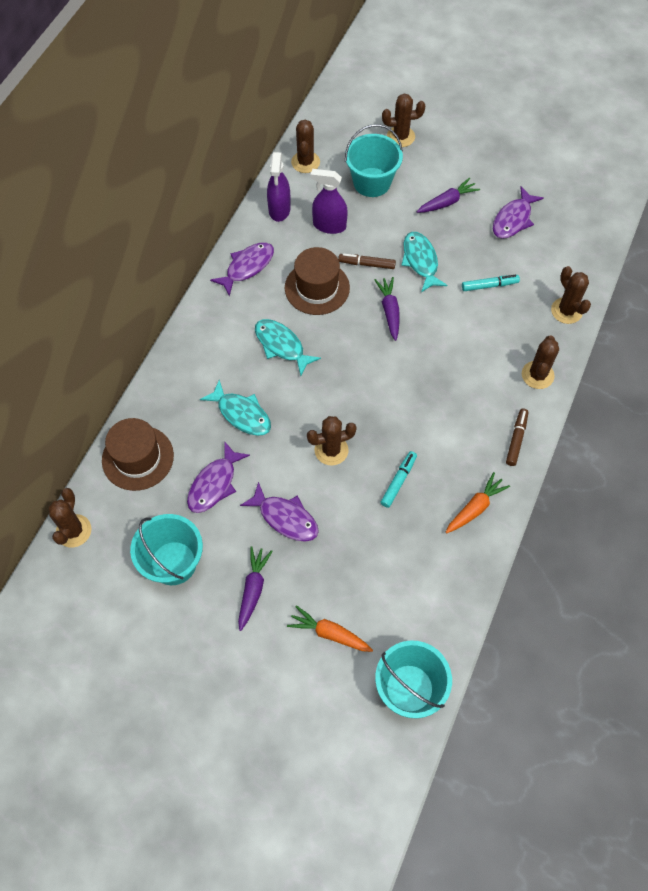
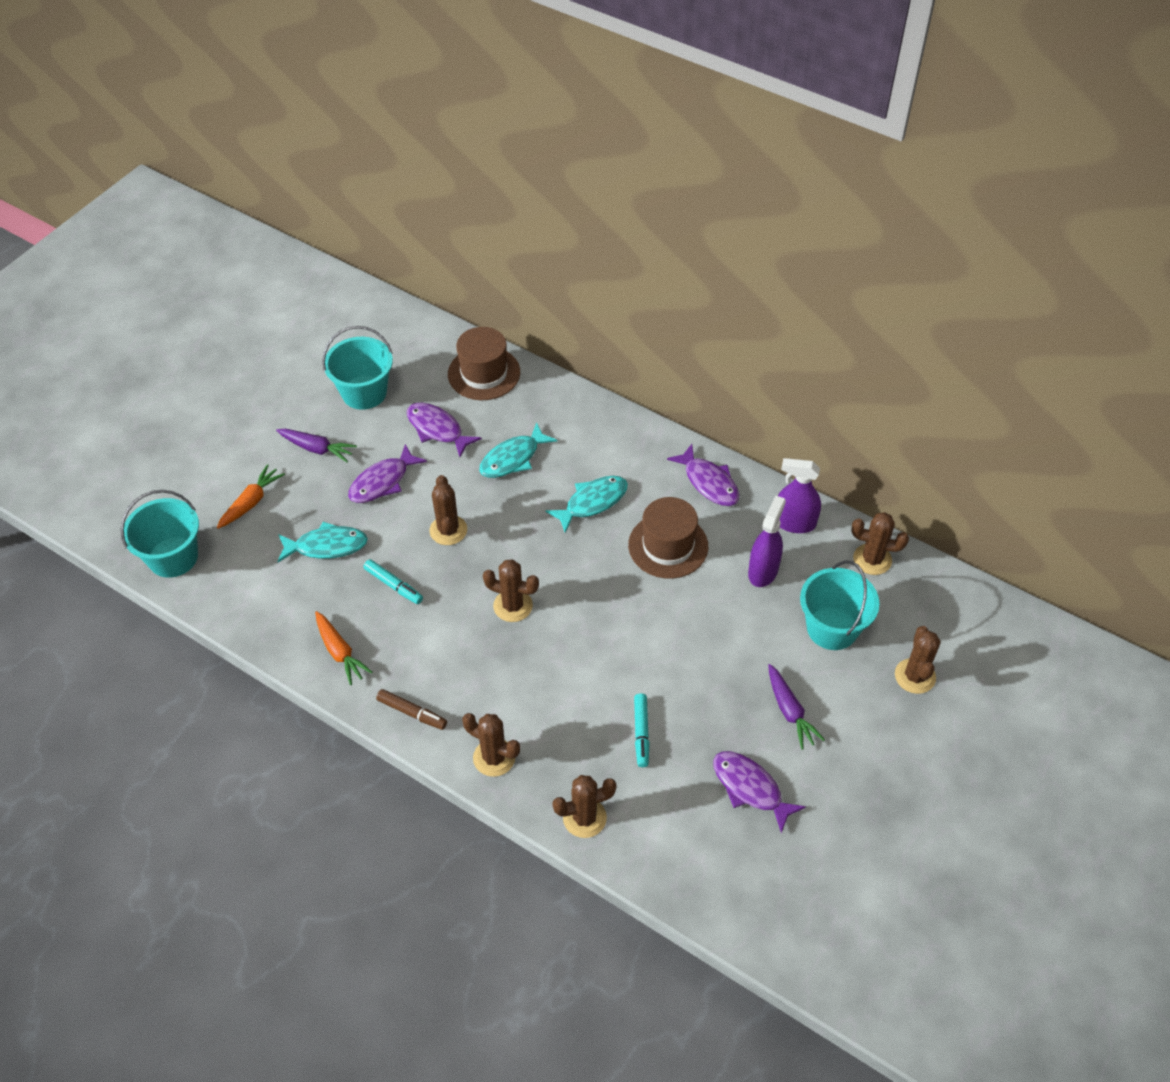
camera: 100 degrees right, 10 degrees down
(73, 531) = (420, 325): brown cactus -> brown cactus (513, 606)
(366, 264) = (696, 601): brown marker -> none
(389, 311) = (621, 614): purple carrot -> none
(420, 261) = (693, 661): turquoise fish -> turquoise fish (327, 546)

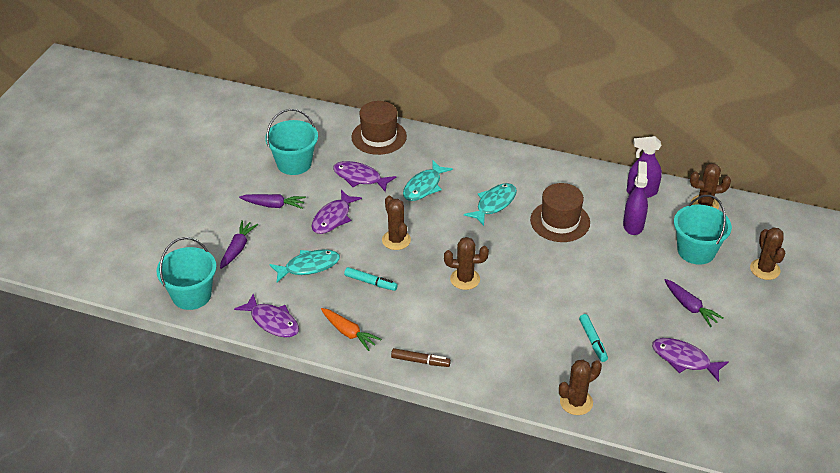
camera: 15 degrees left, 10 degrees down
(251, 502) = (238, 248): orange carrot -> purple carrot
(494, 757) = (494, 378): brown cactus -> none
(709, 482) = (571, 177): purple fish -> purple fish (272, 322)

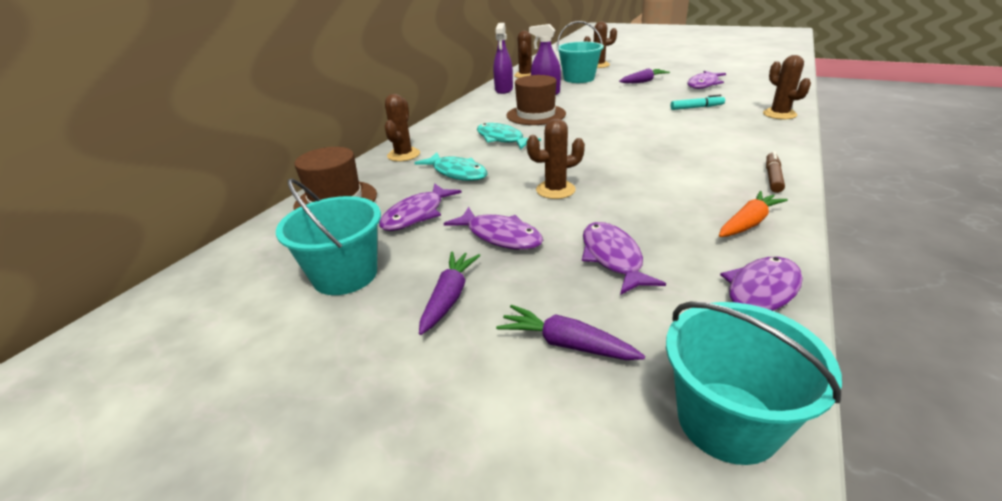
camera: 80 degrees left, 10 degrees down
(309, 266) = (612, 258): turquoise fish -> purple fish
(370, 282) = (640, 207): turquoise marker -> none
(465, 279) = (624, 153): brown cactus -> brown cactus (403, 155)

